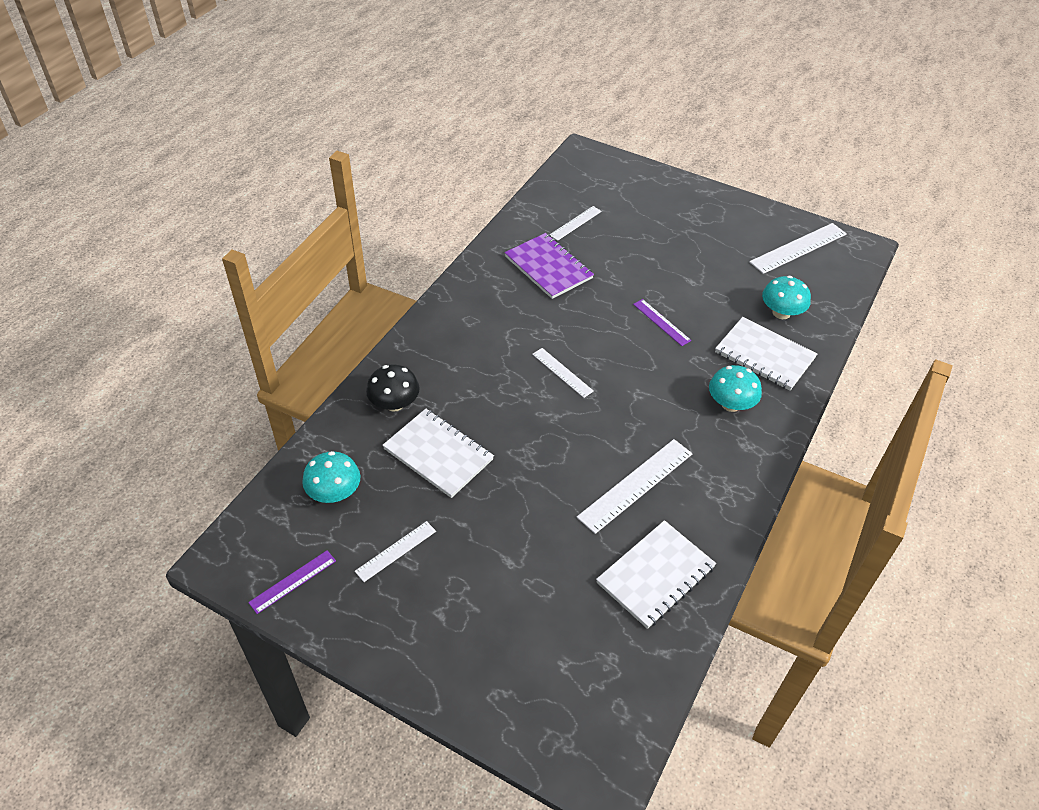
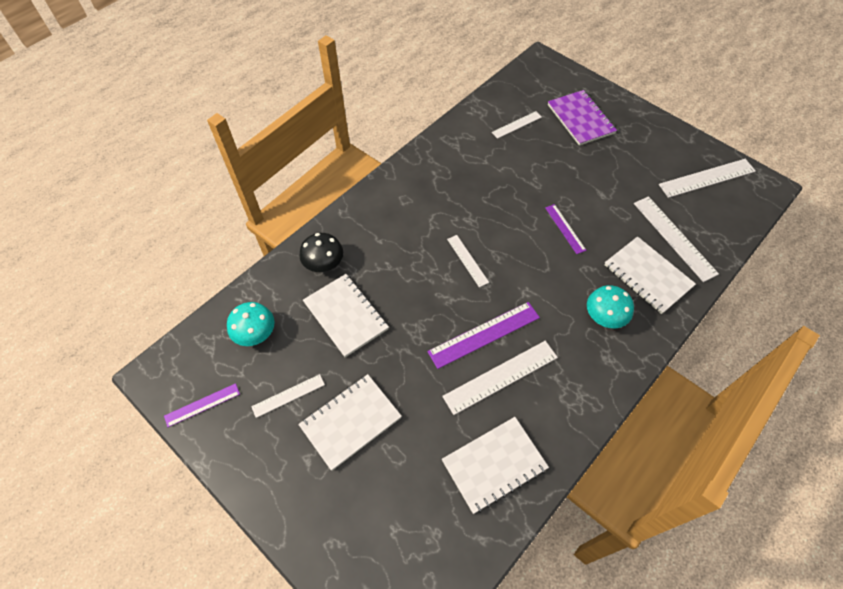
camera: 15 degrees right, 10 degrees up
(479, 564) = (350, 422): none -> white notebook
(548, 267) = (482, 162): purple notebook -> purple notebook (580, 119)
(604, 445) = (484, 334): none -> purple ruler
(781, 313) = (674, 237): turquoise mushroom -> white ruler

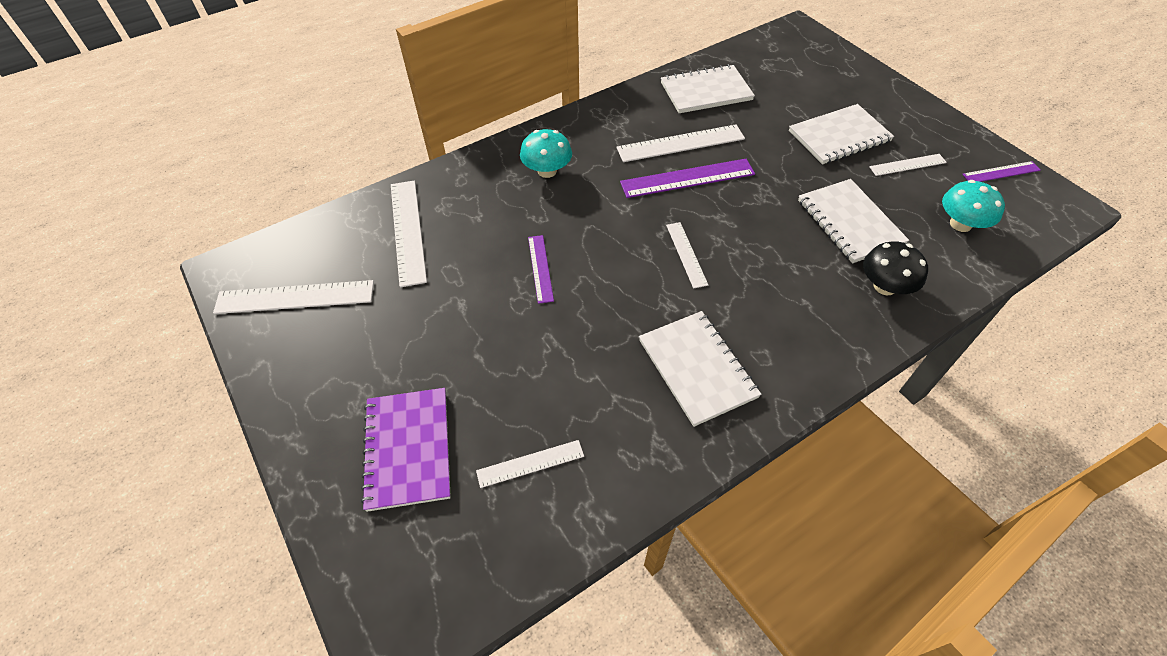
camera: 165 degrees left, 5 degrees down
(647, 276) = (472, 198): white notebook -> white notebook (697, 368)

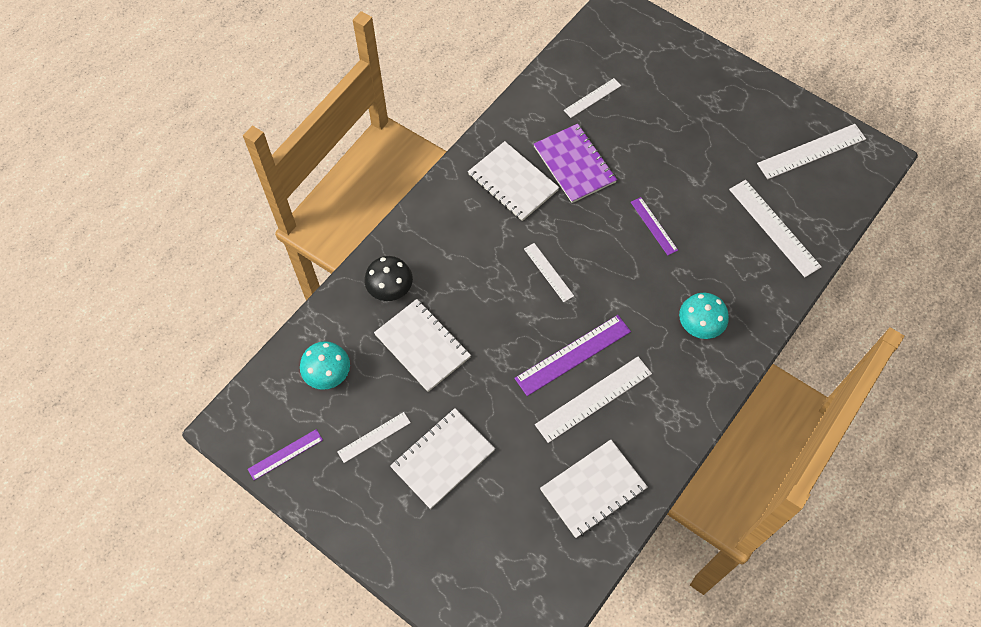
camera: 160 degrees right, 10 degrees up
(408, 449) = (666, 85): purple notebook -> purple notebook (574, 164)

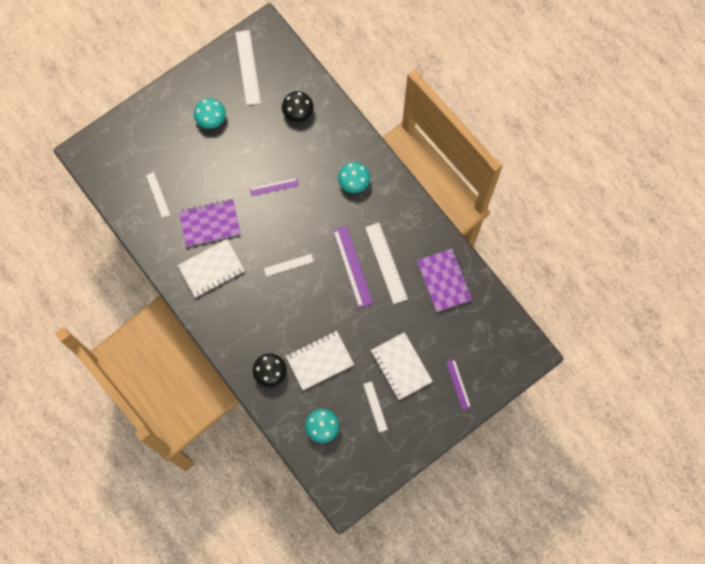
camera: 75 degrees left, 10 degrees up
(285, 454) = (372, 466): purple ruler -> purple ruler (458, 384)
(593, 489) = (444, 281): white notebook -> purple notebook
(719, 128) = (211, 119): none -> turquoise mushroom
(774, 227) = (298, 112): white ruler -> black mushroom

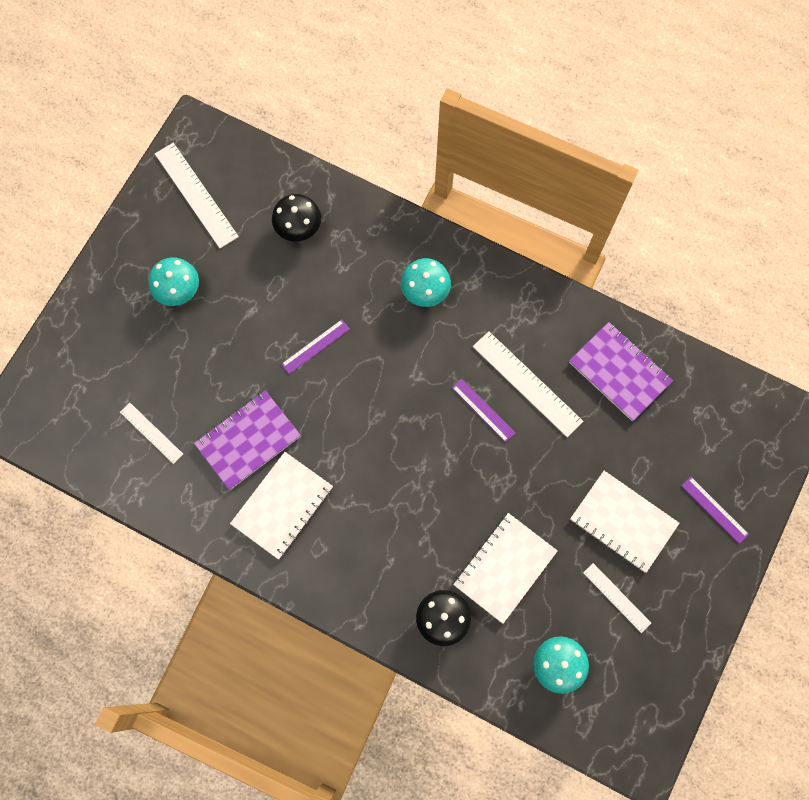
camera: 25 degrees left, 0 degrees up
(288, 265) = (391, 449): white ruler -> none
(352, 266) = (483, 410): purple ruler -> purple ruler, size x0.59

